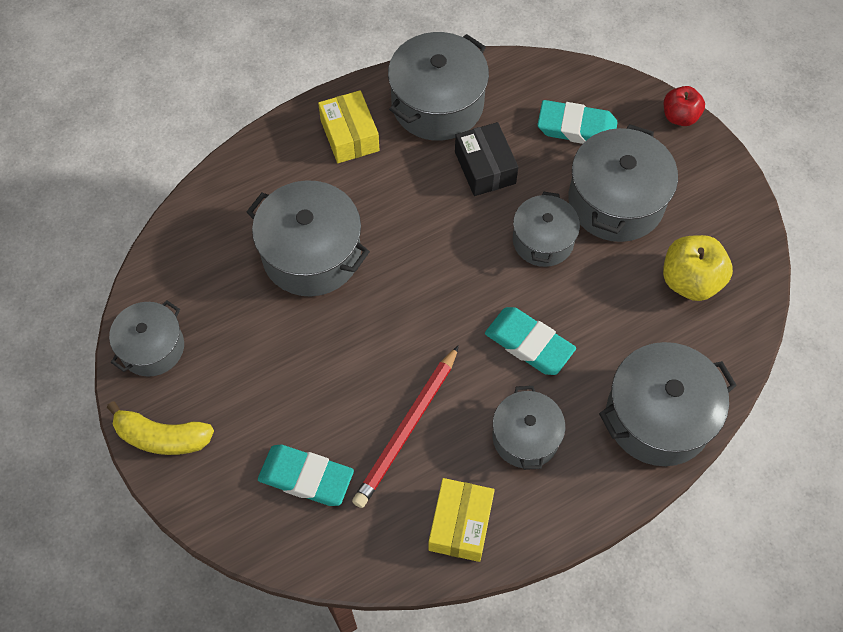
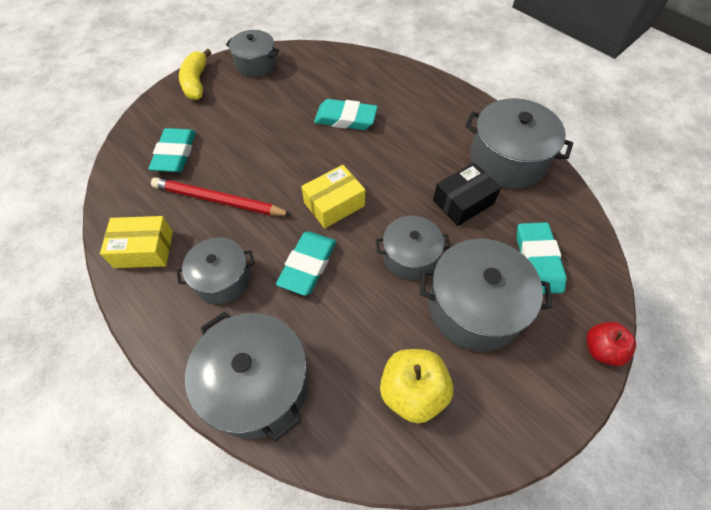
camera: 75 degrees right, 5 degrees down
(311, 254) = (345, 118): grey pot -> turquoise eraser
(350, 135) = (451, 117): yellow box -> yellow box (334, 204)

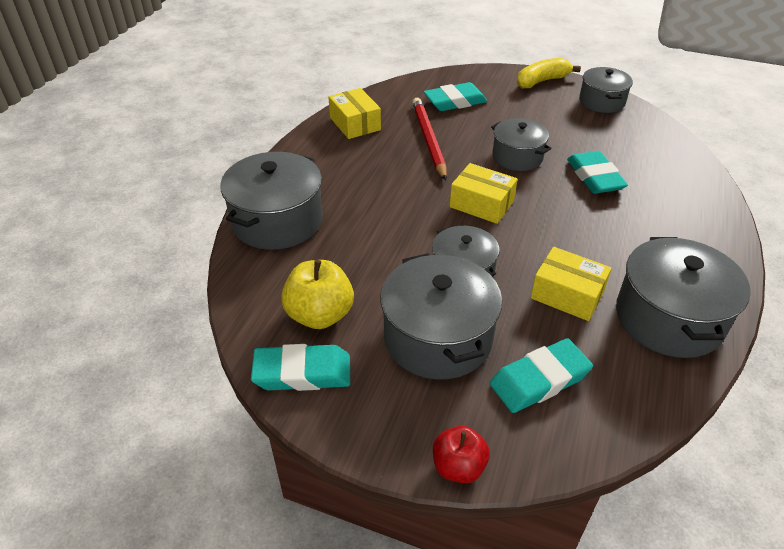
camera: 65 degrees right, 15 degrees down
(222, 279) = (356, 169): grey pot -> grey pot (517, 157)
(308, 265) = (403, 210): turquoise eraser -> turquoise eraser (302, 373)
(463, 202) = (567, 294): black box -> yellow box

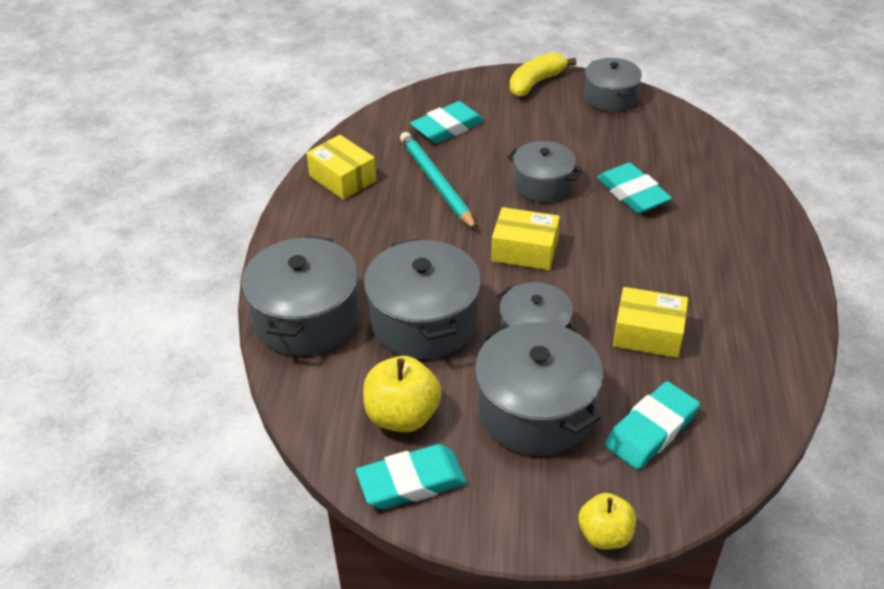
camera: 15 degrees left, 0 degrees up
(429, 140) = (436, 183): red pencil -> turquoise pencil
(458, 467) = (605, 535): red apple -> yellow apple
(669, 318) = (753, 336): grey pot -> grey pot (424, 321)

